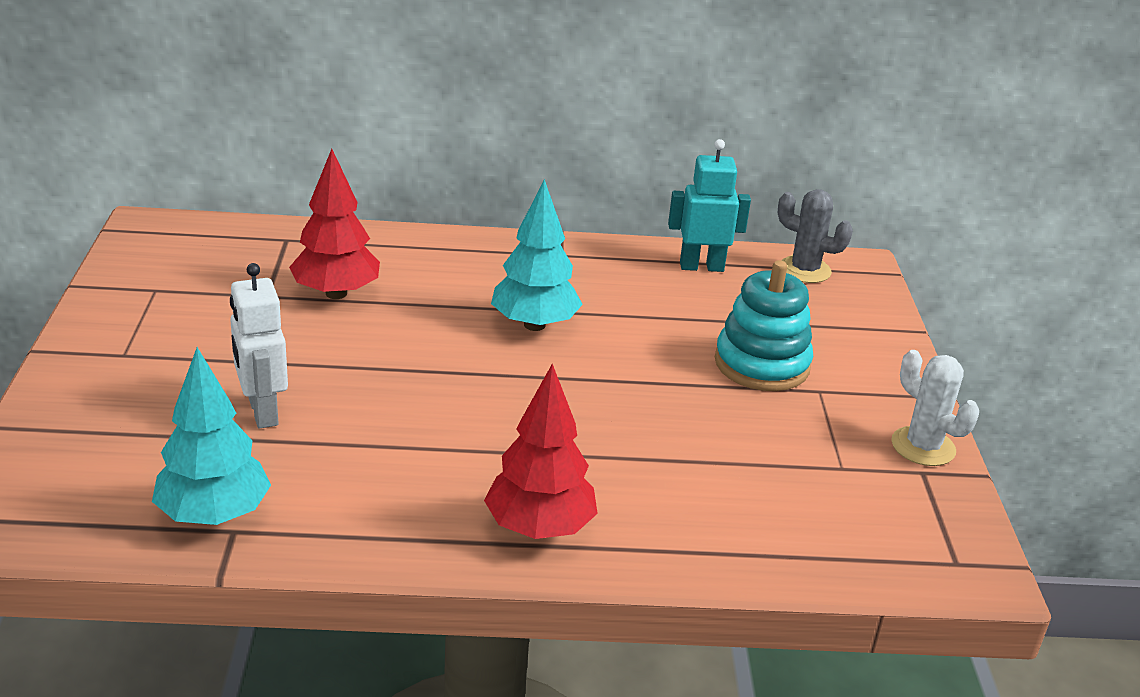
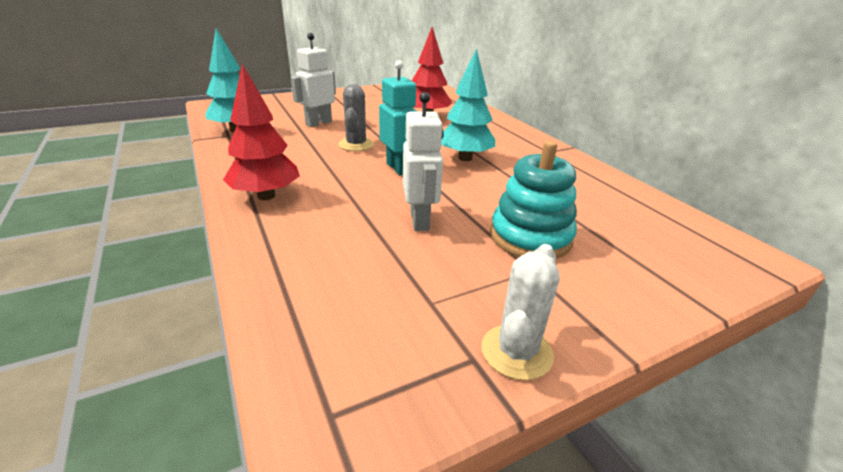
camera: 65 degrees right, 0 degrees up
(686, 422) = (420, 220): none -> white robot
(701, 267) = (616, 192): turquoise robot -> turquoise robot (398, 168)
(804, 270) = (694, 232): grey cactus -> grey cactus (356, 145)

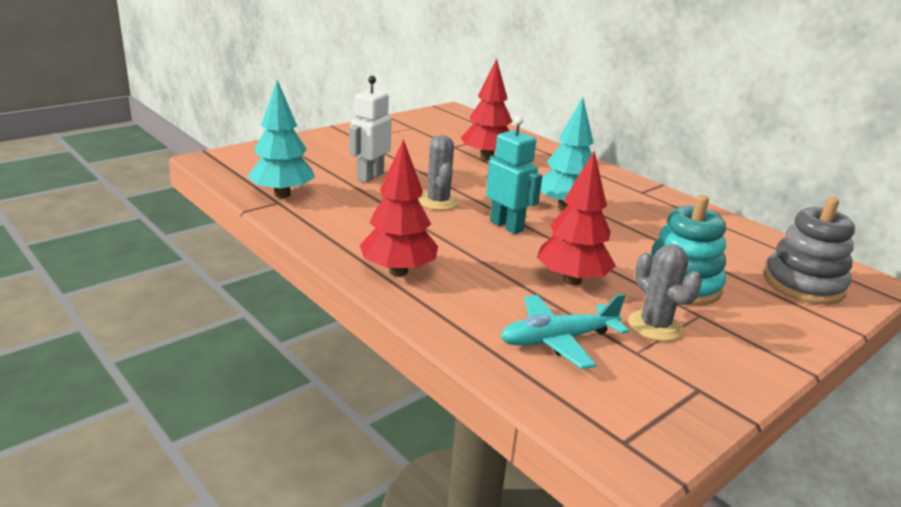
camera: 15 degrees left, 5 degrees down
(356, 278) = (558, 340): none -> turquoise plane
(420, 220) = (572, 280): white robot -> red tree
(472, 276) = (655, 326): none -> grey cactus
(516, 352) = (727, 379): white cactus -> none
(672, 252) = (803, 284): none -> grey stacking toy

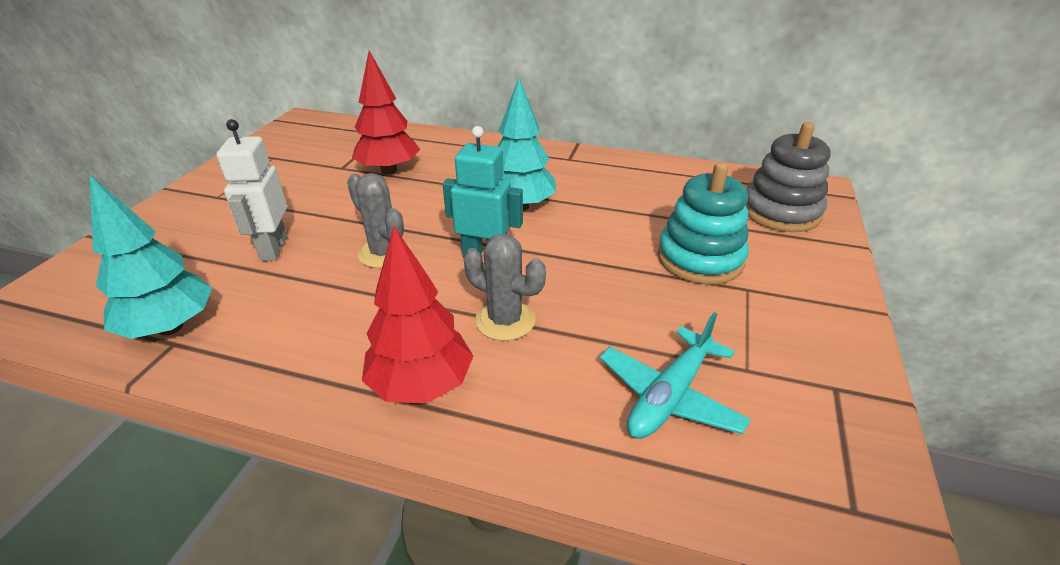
camera: 30 degrees left, 10 degrees up
(572, 280) = (608, 301): red tree -> none
(655, 326) = (729, 324): grey cactus -> grey cactus (505, 320)

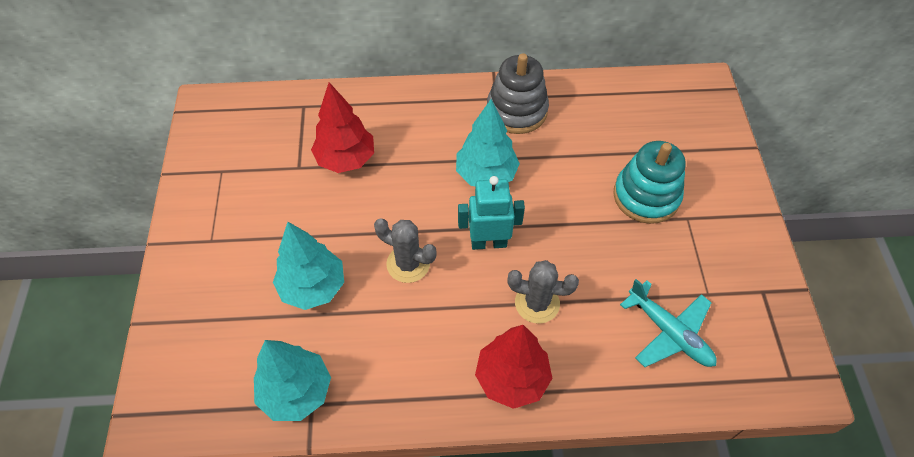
camera: 20 degrees left, 20 degrees up
(273, 248) = (313, 287): white robot -> turquoise tree
(669, 396) = (669, 332): turquoise plane -> turquoise plane turned 60 degrees counterclockwise
(780, 212) = (687, 123): grey stacking toy -> grey stacking toy (516, 111)

